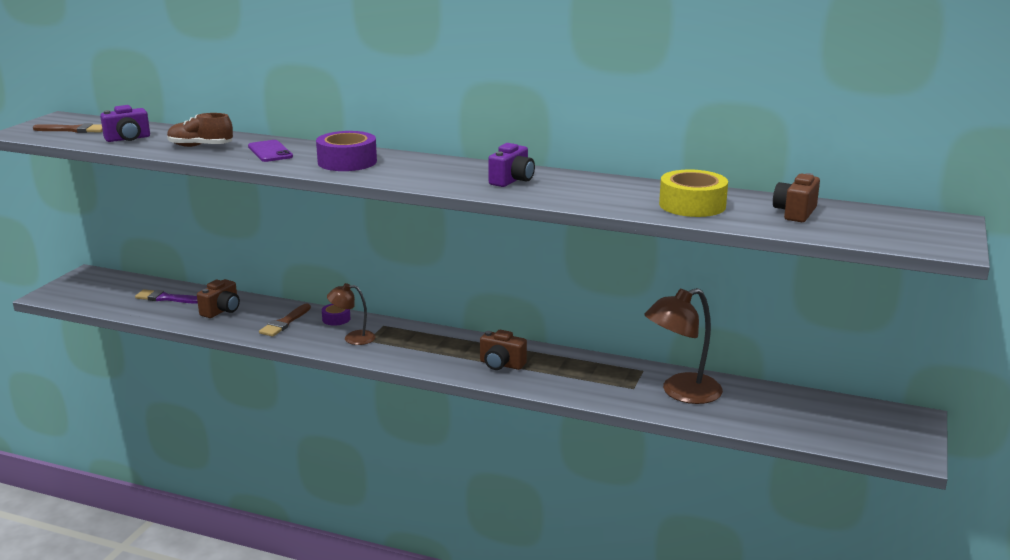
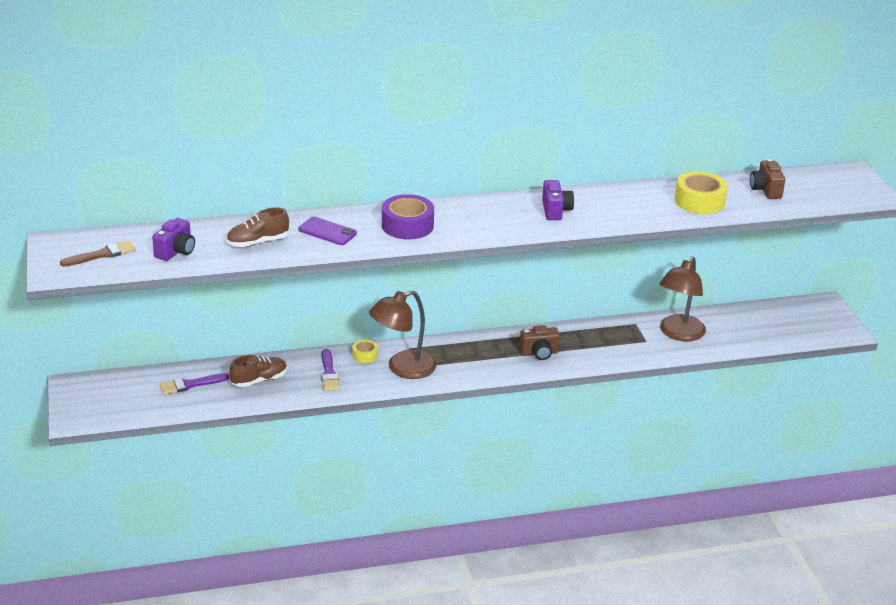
camera: 35 degrees left, 10 degrees up
(222, 311) = (259, 380): brown camera -> brown shoe
(285, 323) = (329, 373): brown brush -> purple brush
(336, 319) = (365, 355): purple tape -> yellow tape
(353, 338) = (403, 368): brown lamp -> brown lamp, size x1.75

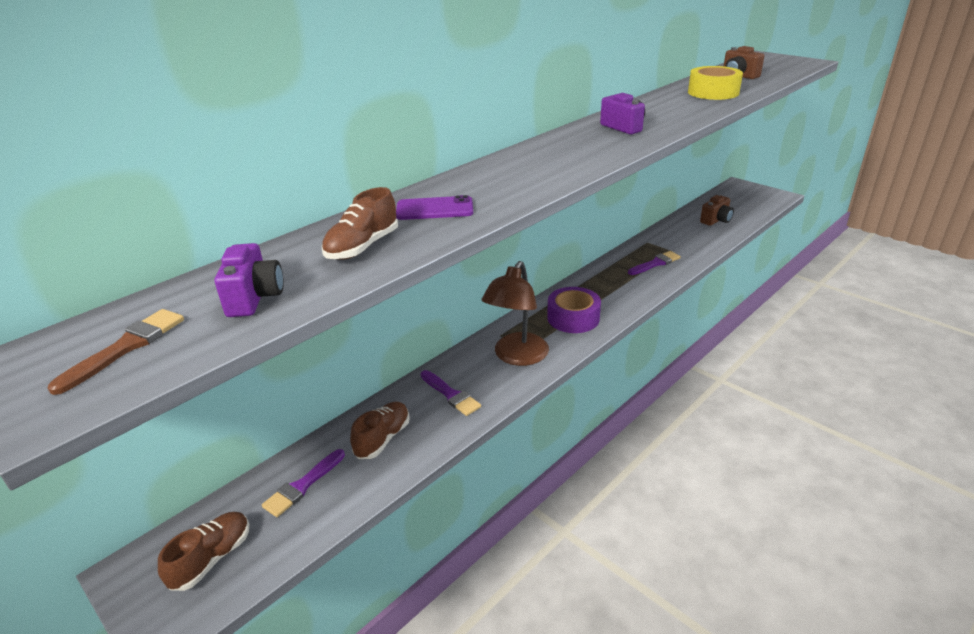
camera: 30 degrees left, 0 degrees up
(116, 399) = (212, 559): none -> brown shoe
(365, 355) = (466, 360): yellow tape -> none
(407, 225) = (513, 177): purple tape -> purple tape (573, 318)
(539, 353) = (612, 292): brown camera -> brown camera (716, 220)
(612, 345) = (655, 263): none -> purple brush
(678, 334) = (685, 237): brown lamp -> none

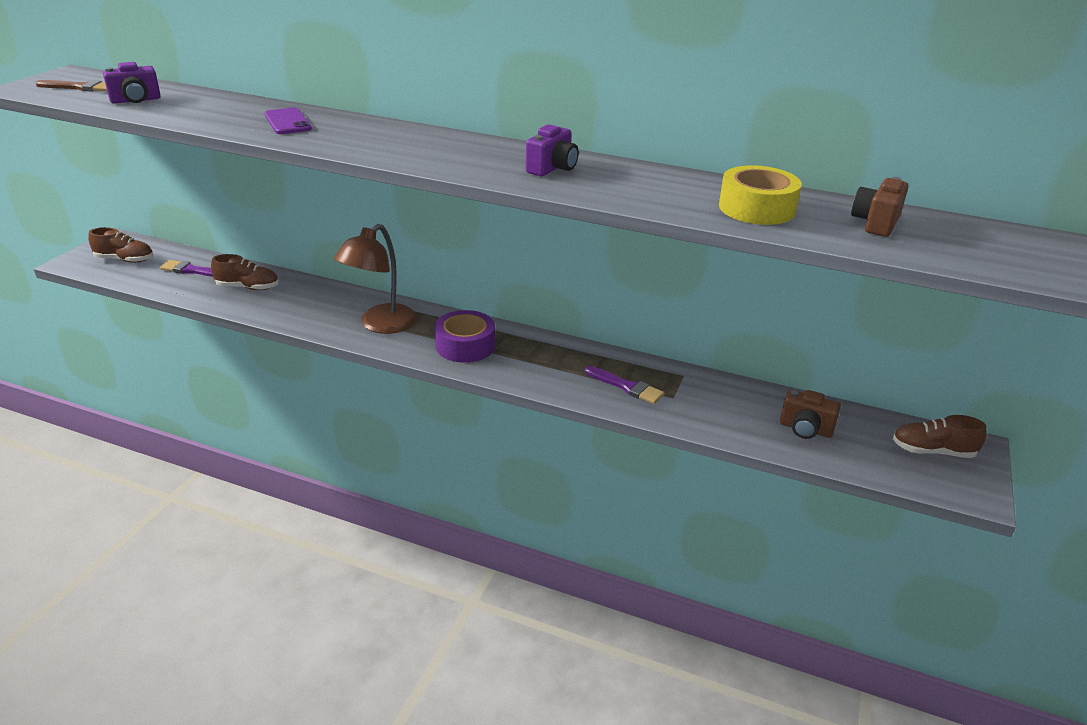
camera: 65 degrees right, 0 degrees up
(362, 247) = (213, 112): brown shoe -> brown shoe (932, 451)
(451, 395) = (311, 304): purple brush -> none
(517, 356) = (380, 325): brown lamp -> brown lamp turned 60 degrees counterclockwise

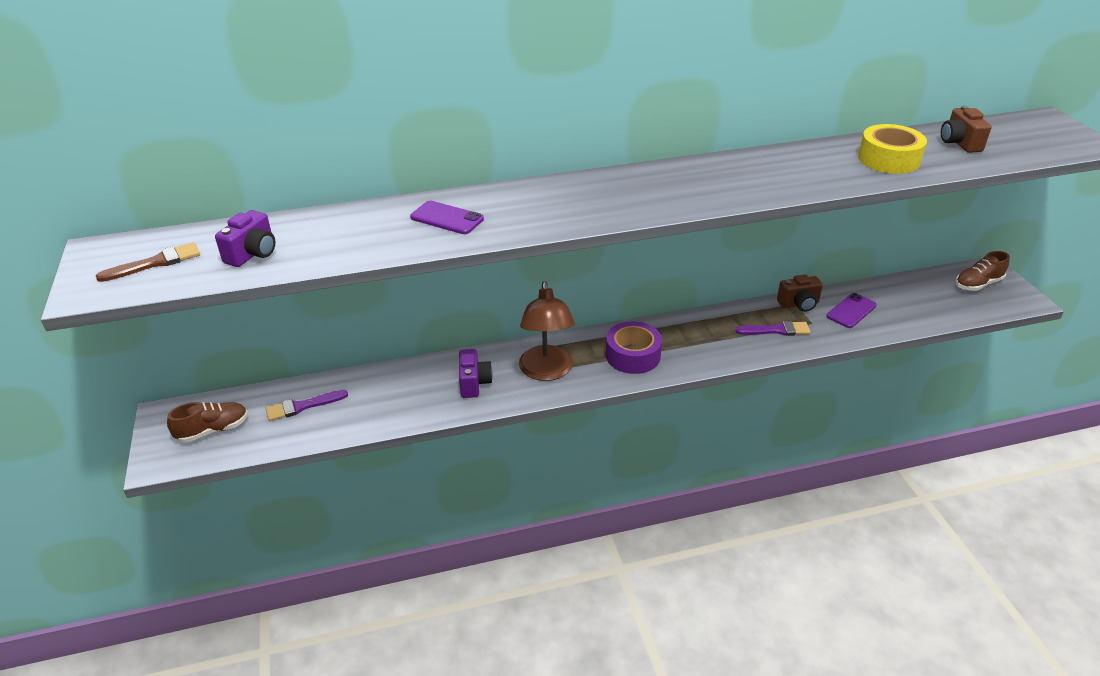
camera: 35 degrees left, 5 degrees up
(248, 287) = (382, 396): brown shoe -> none
(552, 168) = (722, 179): purple camera -> purple camera (474, 383)
(732, 407) = (851, 311): none -> purple phone
(805, 429) = (905, 305): brown camera -> brown camera (799, 304)

